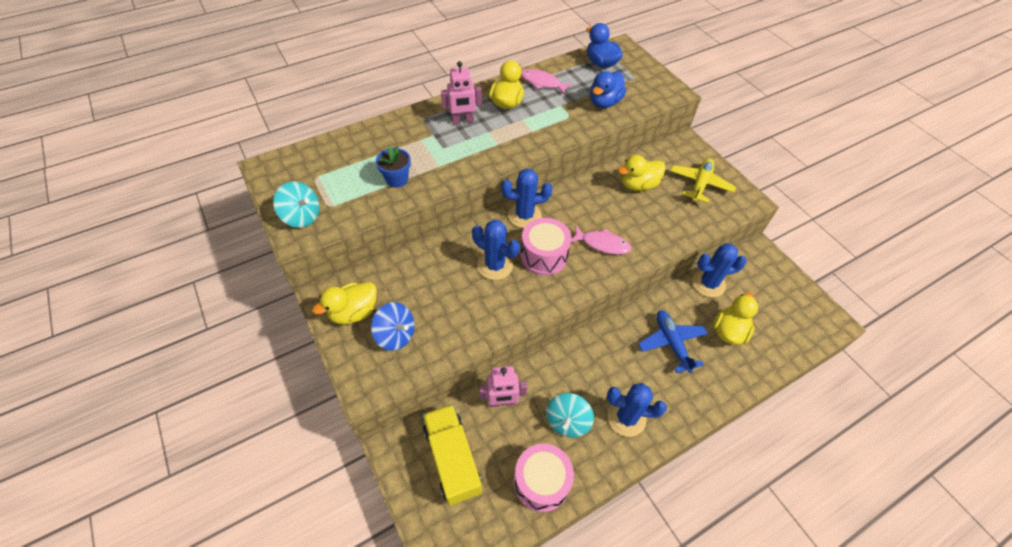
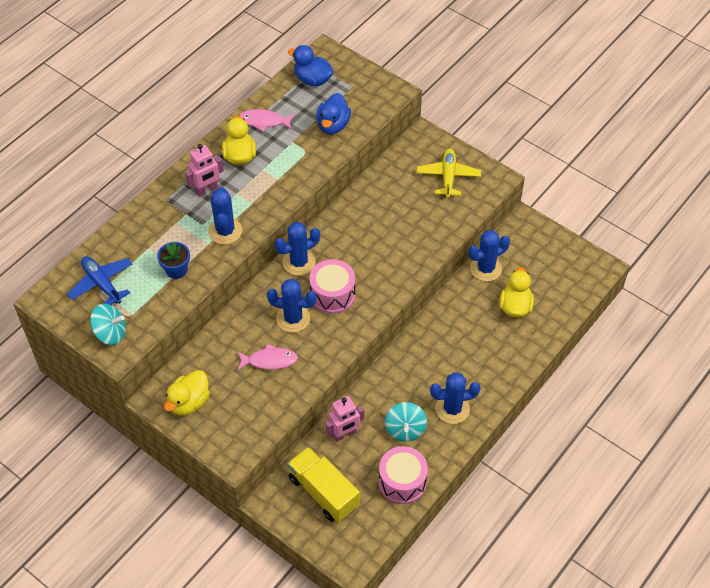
camera: 20 degrees left, 0 degrees up
(396, 335) = (236, 408): blue spinning top -> none
(461, 160) = (225, 231): none -> blue cactus
(602, 244) = (380, 266): pink fish -> pink fish (269, 360)
(638, 185) = (391, 196): yellow duck -> none
(671, 343) = (470, 334): blue plane -> blue plane (102, 284)

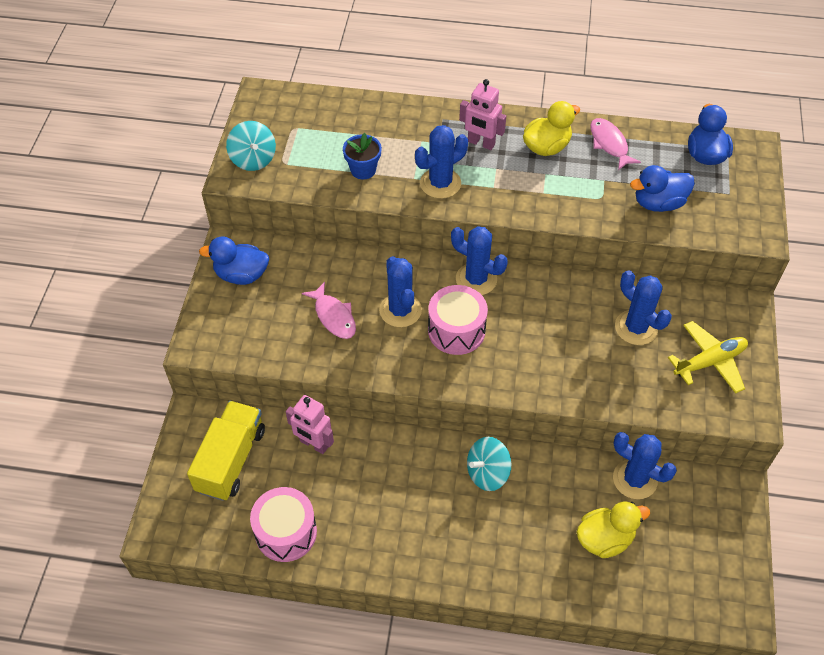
camera: 60 degrees right, 0 degrees up
(102, 284) = (306, 124): blue plane -> none
(189, 402) = (241, 275): yellow duck -> blue duck
(405, 429) = (355, 501): turquoise spinning top -> turquoise spinning top (487, 473)
(452, 409) = (413, 538): blue cactus -> blue cactus (636, 328)

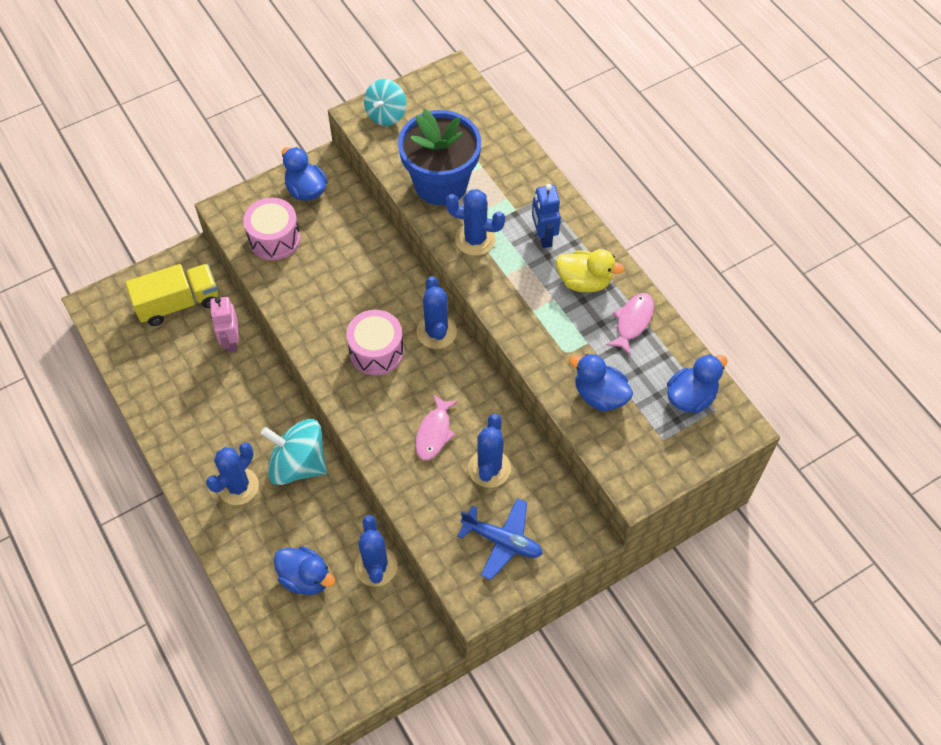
camera: 50 degrees right, 5 degrees up
(286, 532) = (150, 375): pink drum -> pink drum (274, 239)
(334, 316) = (320, 269): pink fish -> pink fish (434, 433)
(363, 170) = (441, 184): blue flower pot -> blue flower pot, size x2.18
(400, 310) = (362, 304): blue cactus -> blue cactus (238, 486)
(481, 143) = (543, 237): pink robot -> blue robot
(487, 473) = (298, 464): turquoise spinning top -> turquoise spinning top, size x1.53
(605, 539) = (306, 578): yellow duck -> blue duck
(709, 362) = (502, 541): yellow plane -> blue plane

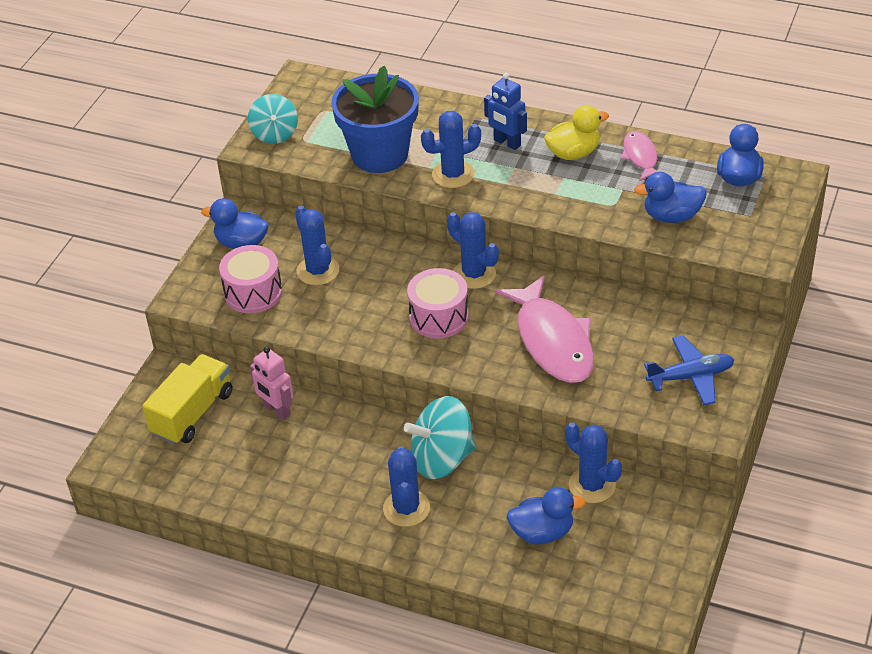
camera: 35 degrees left, 15 degrees down
(434, 433) = (552, 341): pink fish -> pink fish, size x1.92
(489, 468) = (624, 337): blue cactus -> blue cactus (318, 271)

